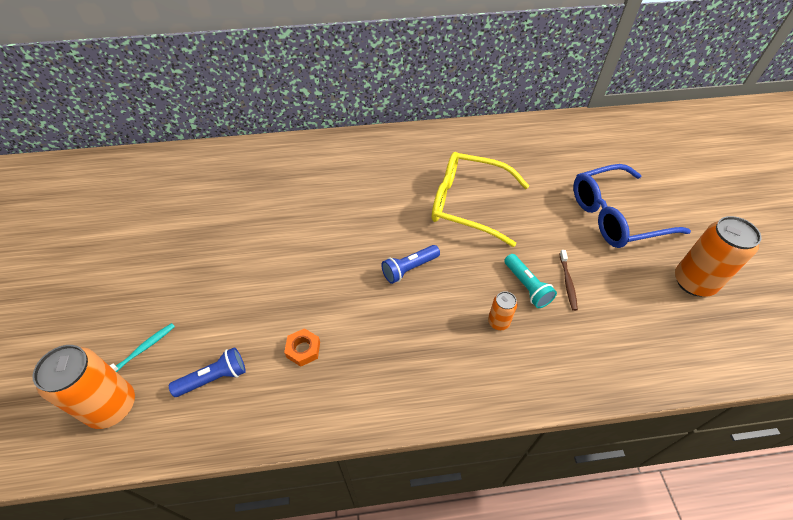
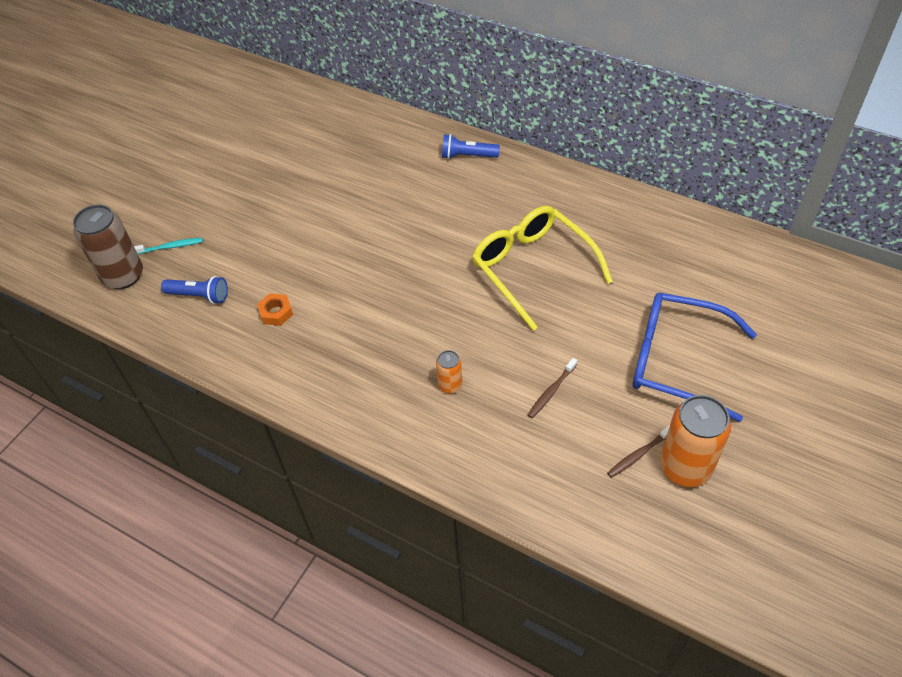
camera: 40 degrees right, 0 degrees up
(112, 406) = (123, 276): orange can -> brown can
(409, 269) = (418, 297): blue flashlight -> blue flashlight (467, 156)
(527, 286) = (508, 372): turquoise flashlight -> none
(662, 292) = (638, 454): none -> brown toothbrush

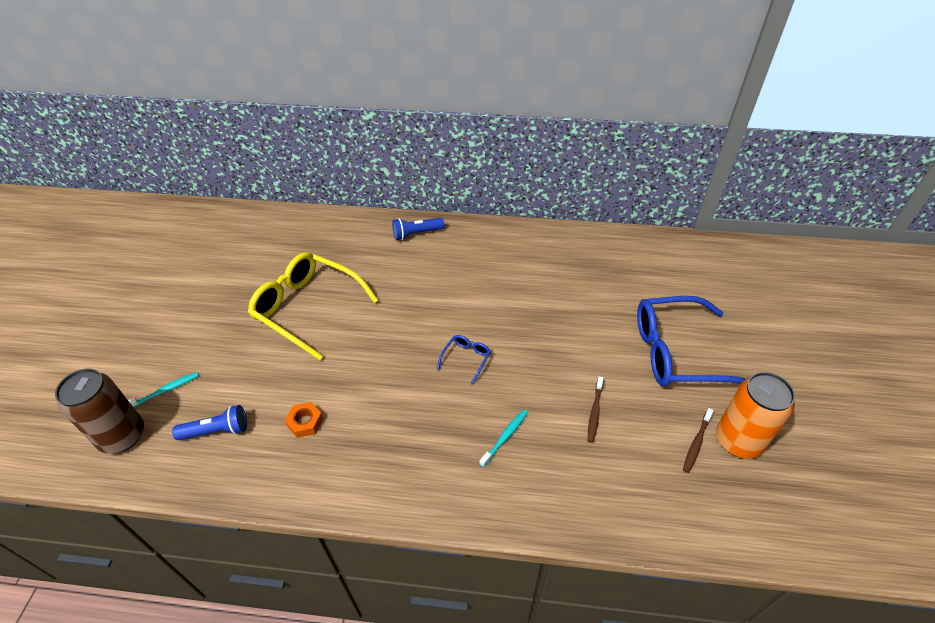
camera: 25 degrees left, 5 degrees down
(450, 385) = (505, 437): orange can -> turquoise toothbrush
(451, 300) = (466, 359): none -> blue glasses
(533, 269) = (521, 311): yellow glasses -> yellow glasses (308, 308)

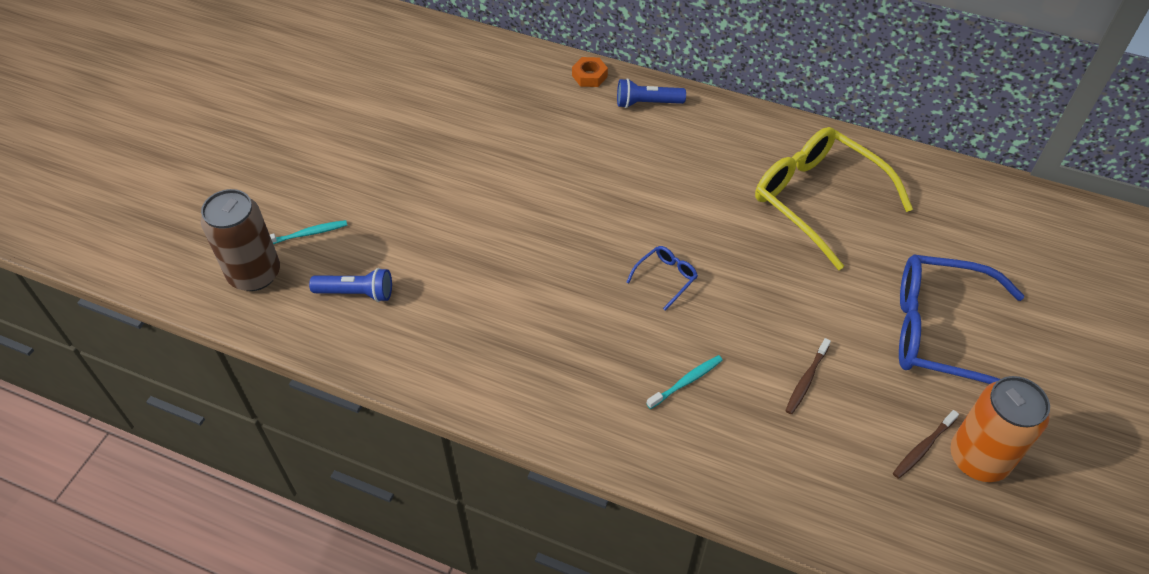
camera: 15 degrees right, 5 degrees up
(305, 422) = (456, 307): orange nut -> orange nut (589, 76)
(308, 308) = (489, 172): yellow glasses -> yellow glasses (818, 200)

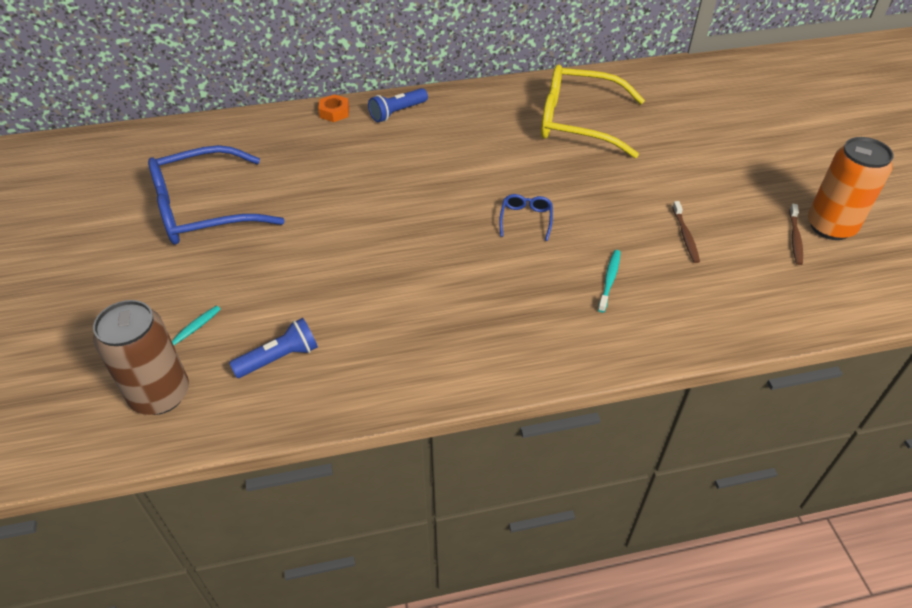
camera: 35 degrees left, 5 degrees down
(942, 333) = (734, 165): blue glasses -> blue glasses (204, 209)

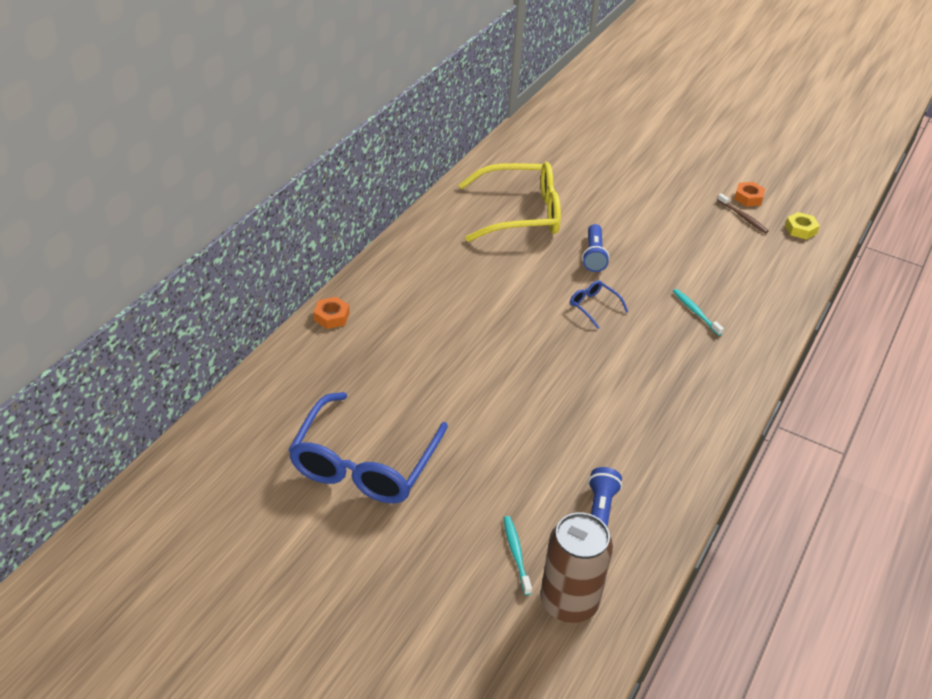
camera: 50 degrees left, 5 degrees down
(397, 112) = (382, 285): blue flashlight -> blue flashlight (594, 256)
(579, 122) = (520, 213): yellow glasses -> yellow glasses turned 150 degrees counterclockwise
(685, 236) = (692, 254): brown toothbrush -> none
(830, 226) = (748, 198): orange can -> orange nut
(846, 285) = (800, 229): none -> yellow nut

